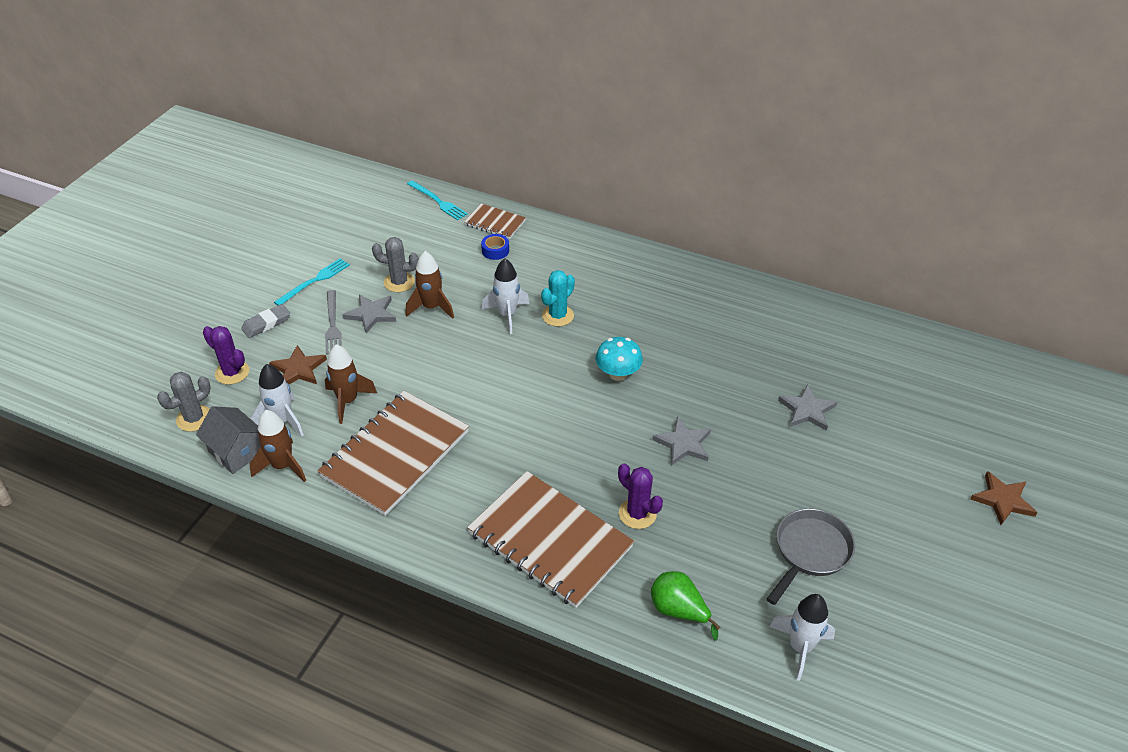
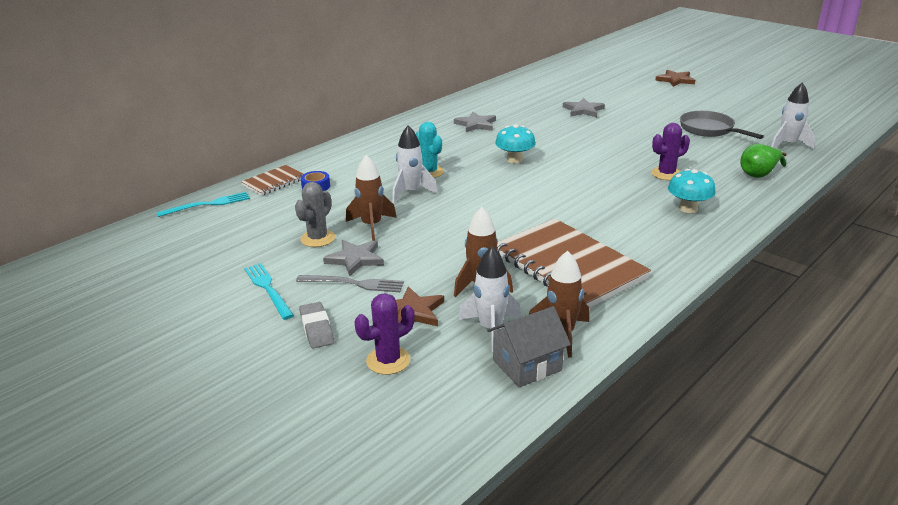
camera: 70 degrees left, 15 degrees down
(194, 418) = (455, 396): grey cactus -> none
(550, 540) = (688, 208): brown notebook -> turquoise mushroom
(683, 443) = (600, 149): grey star -> grey star (476, 124)

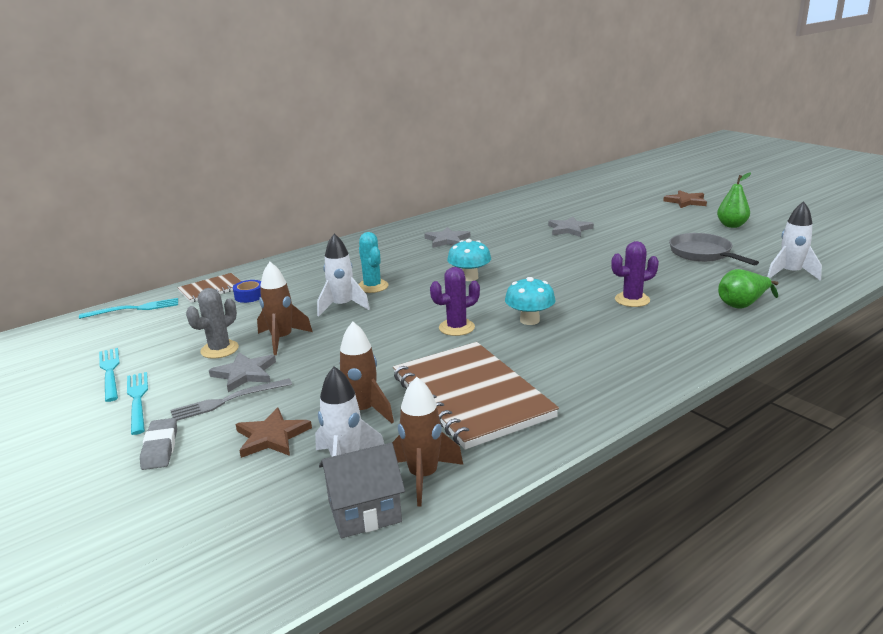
camera: 10 degrees right, 5 degrees down
(224, 266) = (110, 372): none -> turquoise fork
(354, 284) = (228, 400): grey fork -> grey fork turned 135 degrees clockwise
(388, 361) = (213, 491): purple cactus -> purple cactus (456, 328)
(688, 208) = (641, 339): turquoise mushroom -> turquoise mushroom (529, 320)
(723, 102) = (731, 225): none -> green pear

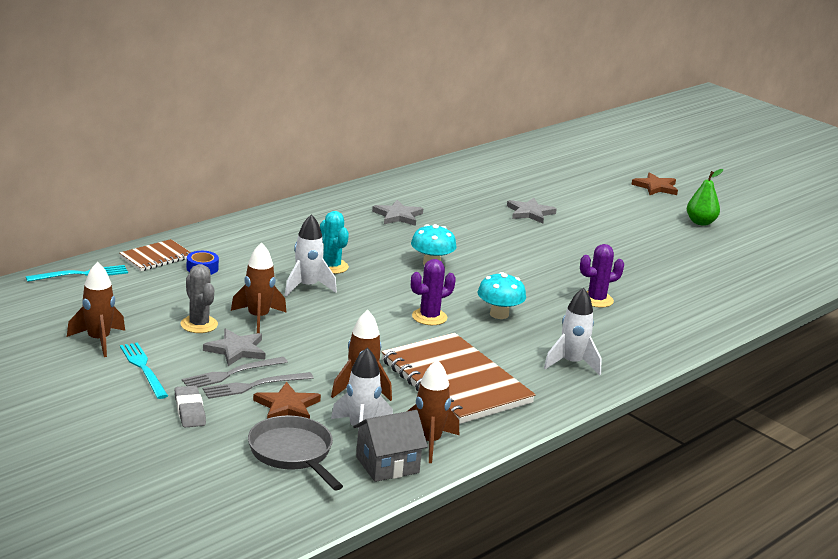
camera: 10 degrees left, 0 degrees up
(110, 372) = (99, 341): turquoise fork -> brown rocket
(219, 349) = (199, 325): grey cactus -> grey cactus turned 60 degrees counterclockwise
(246, 413) = (254, 386): none -> grey fork
(703, 254) = (668, 254): grey pan -> grey pan (293, 453)
(742, 305) = (699, 312): green pear -> none
(790, 274) = (749, 283): white rocket -> white rocket (571, 363)

